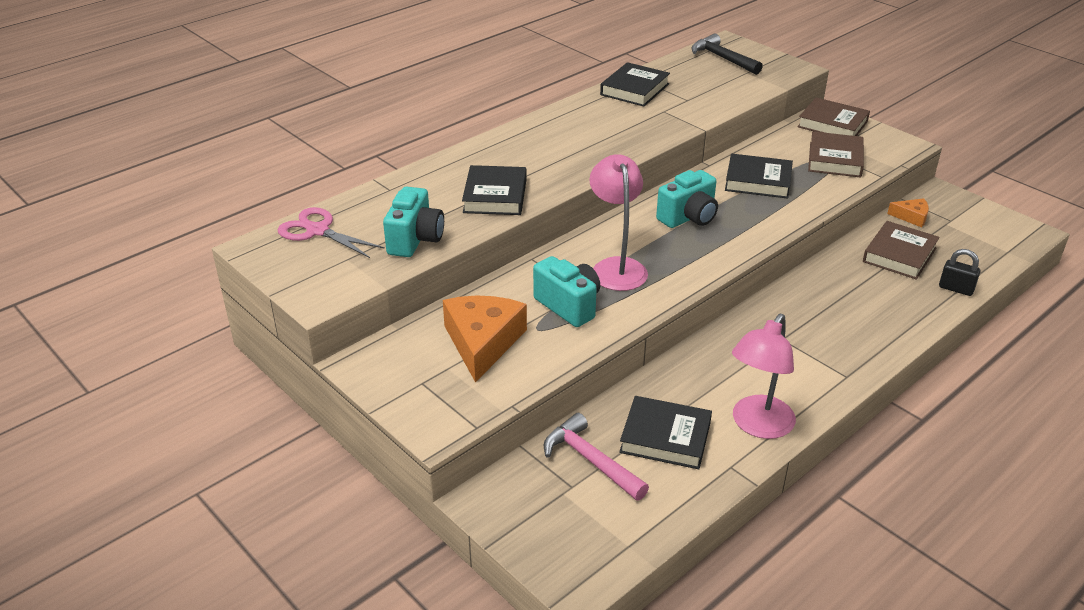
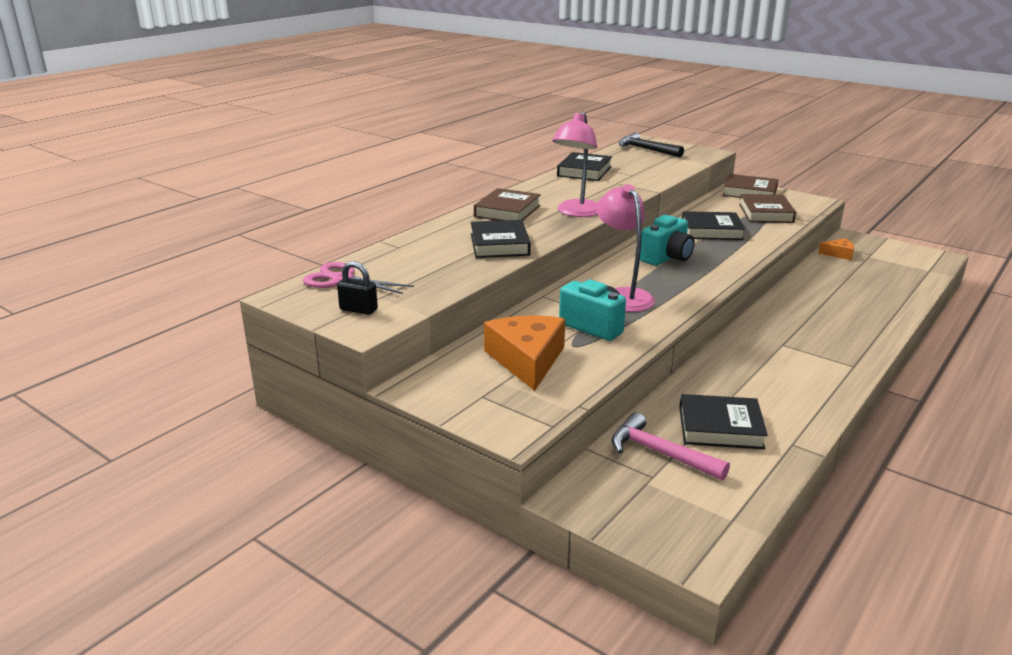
camera: 10 degrees left, 10 degrees down
(415, 240) = (440, 279): turquoise camera -> none
(757, 426) = (798, 410): pink lamp -> pink lamp (576, 213)
(899, 255) = (845, 279): brown book -> brown book (507, 211)
(956, 289) = (905, 297): black padlock -> black padlock (358, 310)

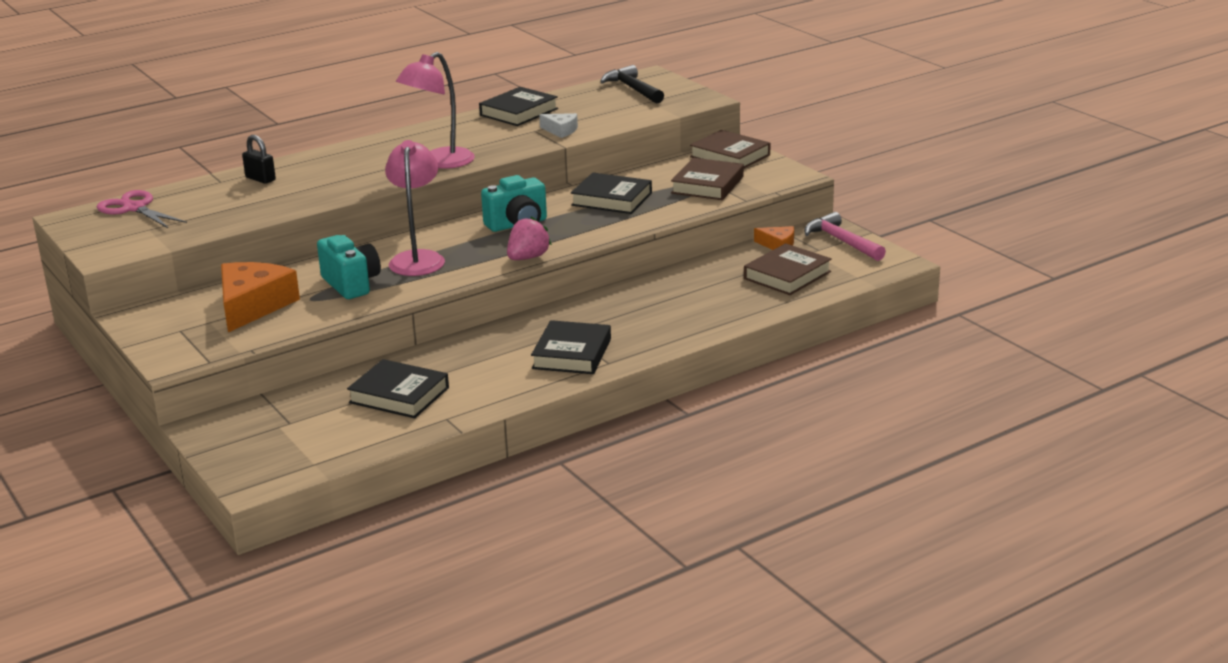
camera: 20 degrees right, 0 degrees up
(358, 310) = (118, 238): black padlock -> black padlock (260, 179)
(499, 244) = (317, 189): black book -> black book (572, 354)
(507, 211) = (371, 153): brown book -> brown book (787, 275)
(638, 181) = (561, 130): none -> white cheese
(660, 453) = (318, 406): pink hammer -> pink hammer (841, 241)
(714, 283) = (528, 258): none -> pink strawberry

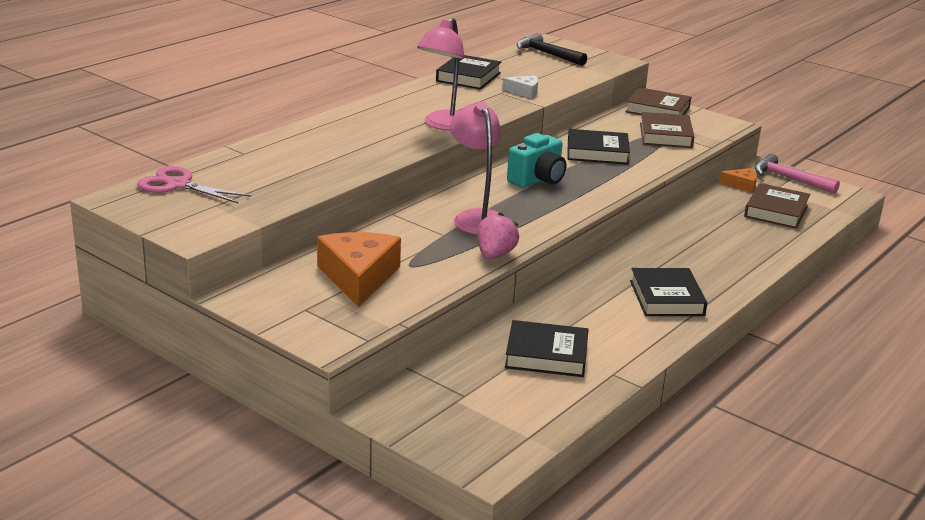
camera: 20 degrees left, 0 degrees up
(260, 179) = (283, 149): black padlock -> none
(351, 284) = (437, 247): turquoise camera -> none
(528, 258) = (578, 210): pink strawberry -> pink strawberry (495, 255)

